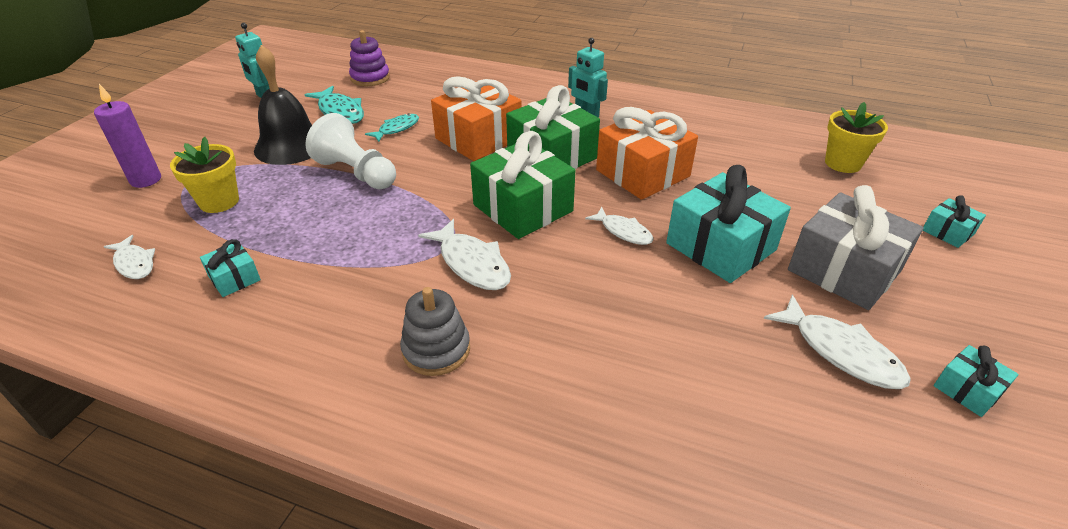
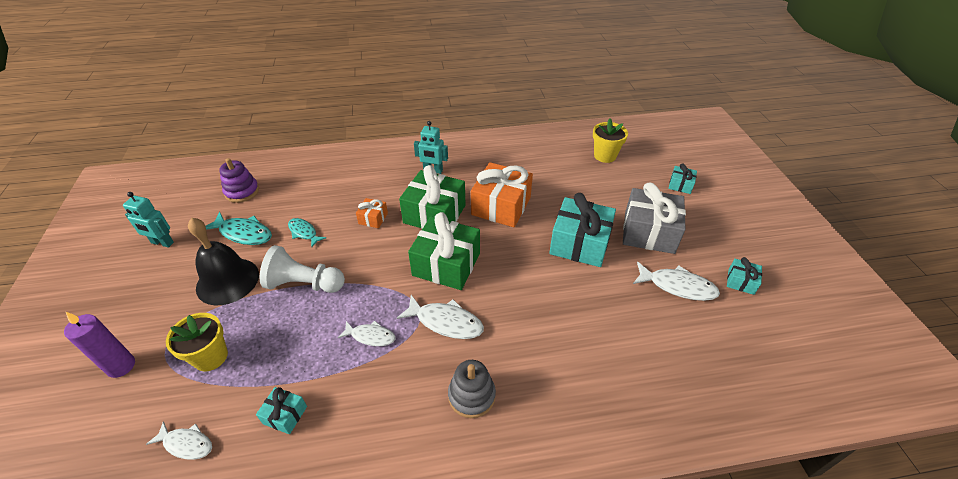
camera: 30 degrees left, 5 degrees up
(396, 129) = (304, 232): turquoise fish -> turquoise fish turned 60 degrees counterclockwise
(478, 138) = (373, 218): orange gift -> orange gift, size x0.47
(623, 231) = (520, 256): white fish -> white fish (370, 336)

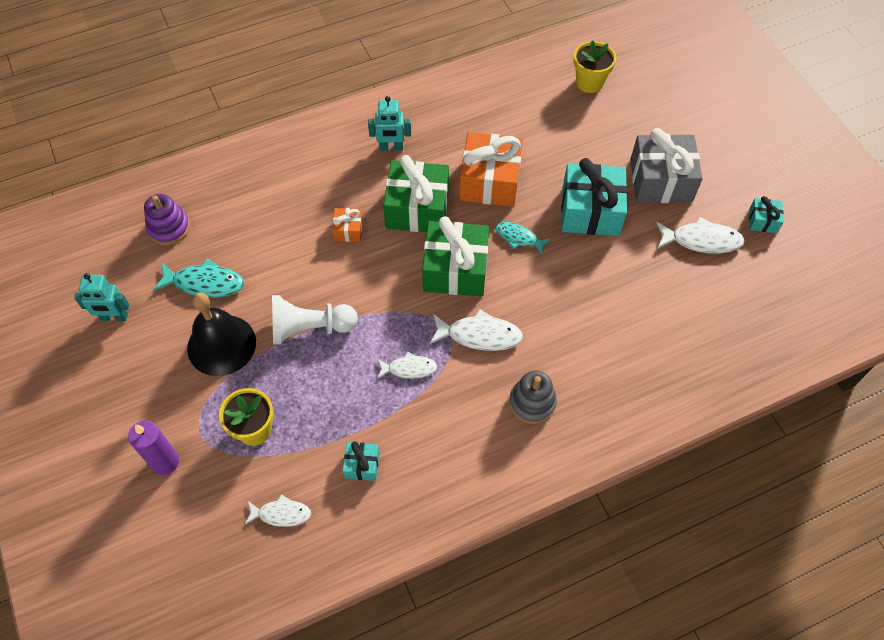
camera: 15 degrees left, 15 degrees up
(304, 232) = (276, 266): turquoise fish -> turquoise fish (518, 238)
(680, 185) = (683, 108): turquoise gift -> none

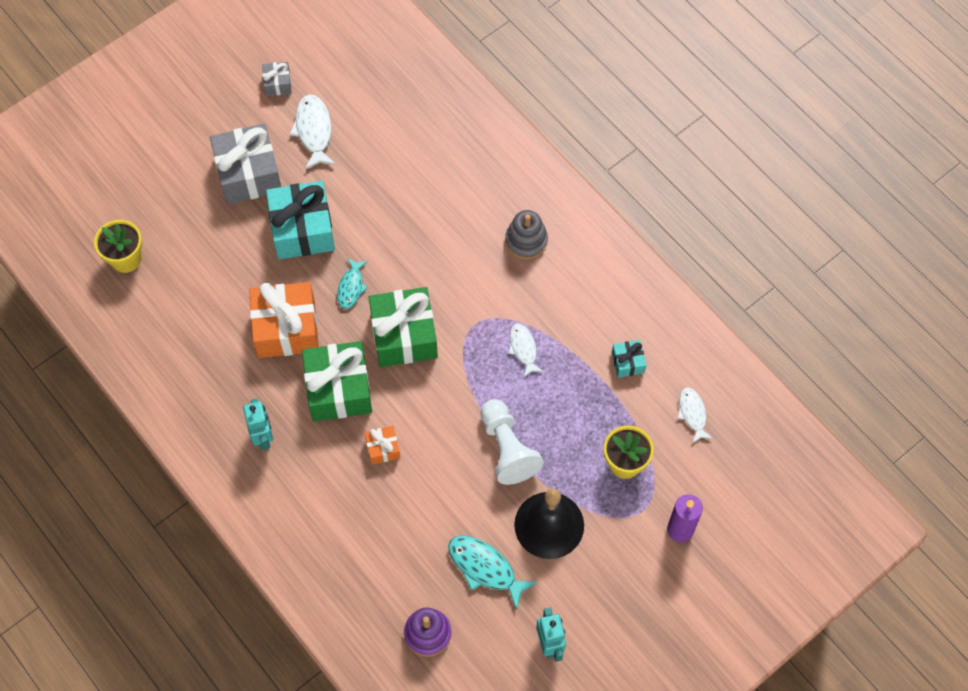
camera: 105 degrees left, 5 degrees up
(205, 283) = (485, 568): turquoise fish -> turquoise fish turned 45 degrees counterclockwise
(479, 335) = (471, 297): white fish -> none
(763, 221) = (277, 84): turquoise gift -> grey gift

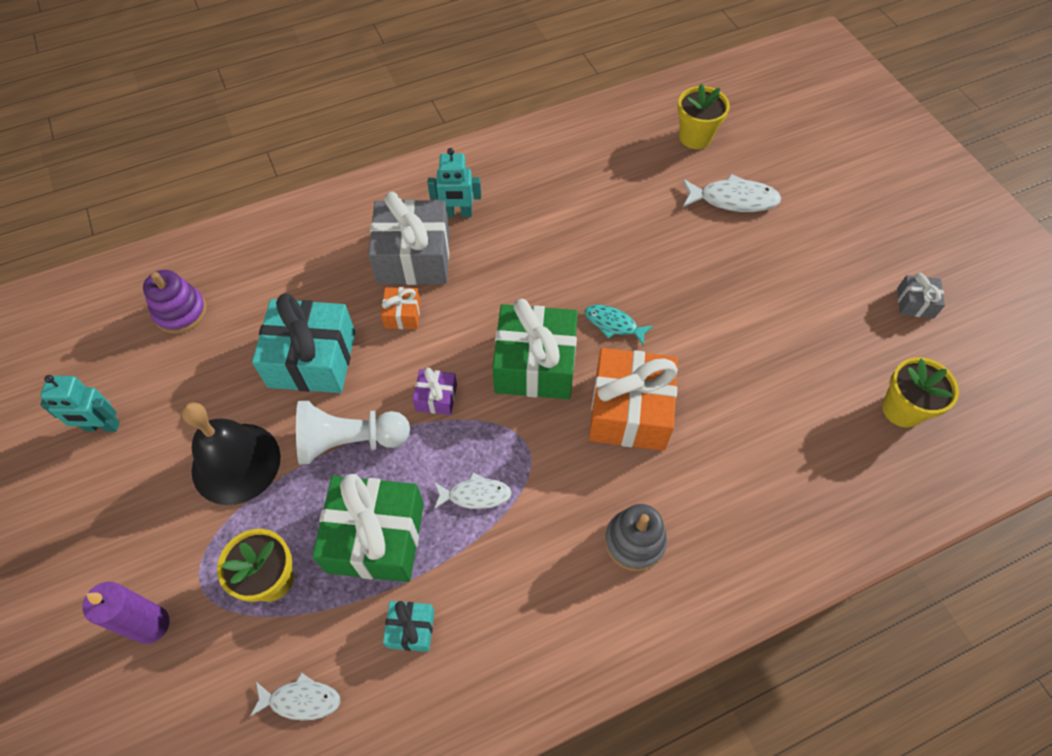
camera: 105 degrees right, 5 degrees down
(248, 174) = (786, 253): grey gift -> grey gift (413, 257)
(286, 328) = (577, 254): orange gift -> orange gift (629, 411)
(302, 229) = (702, 291): turquoise gift -> turquoise gift (312, 359)
(314, 131) = (841, 328): white fish -> white fish (733, 199)
(339, 389) = (488, 288): green gift -> green gift (375, 538)
(376, 89) = (902, 409): none -> yellow flower pot
(453, 398) = (436, 397): none -> purple gift
(485, 568) = (220, 382): turquoise fish -> none

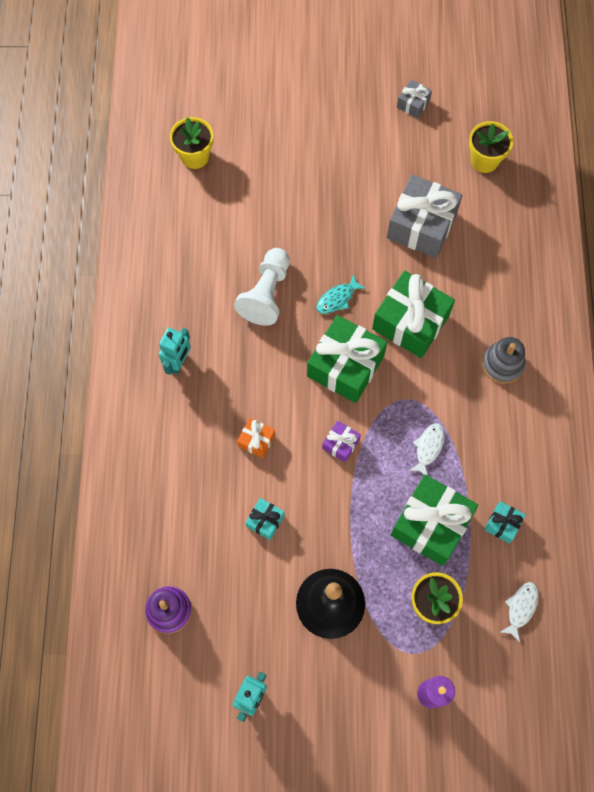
camera: 65 degrees left, 10 degrees up
(312, 359) = (265, 521): turquoise gift -> turquoise gift, size x0.47
(350, 441) = (349, 516): white pawn -> white pawn (266, 294)
(413, 257) = (205, 412): grey gift -> grey gift (421, 225)
(629, 411) = (410, 322): orange gift -> green gift
(733, 199) = (269, 164): white fish -> none

